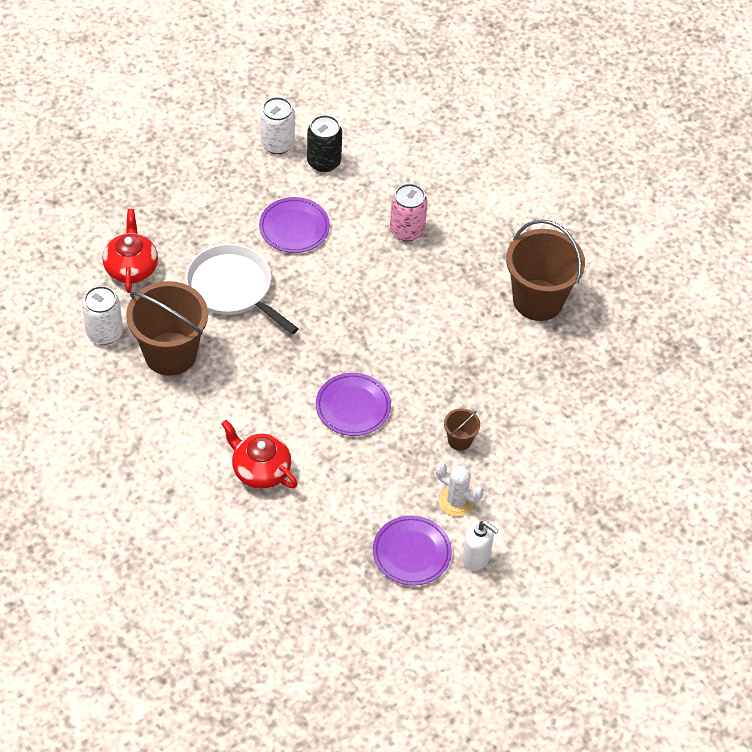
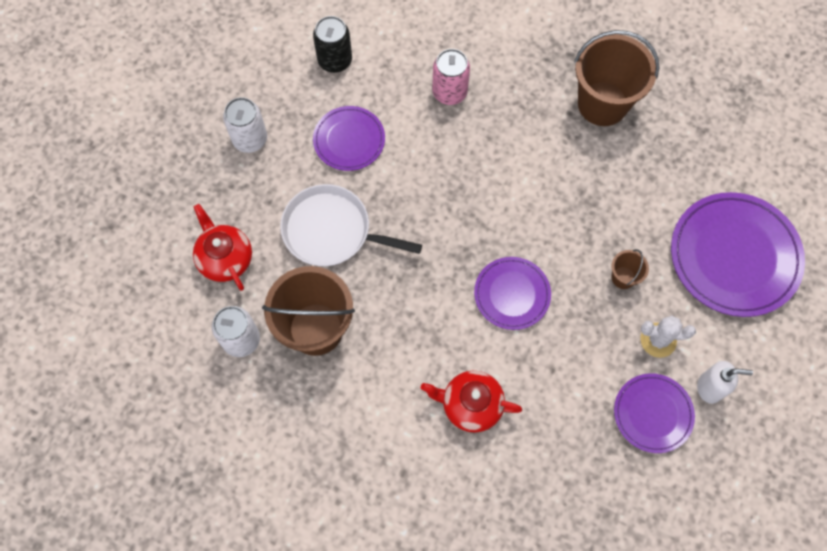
camera: 25 degrees left, 15 degrees up
(277, 144) = (282, 63): white can -> white can (250, 139)
(572, 471) = (734, 256): none -> purple plate

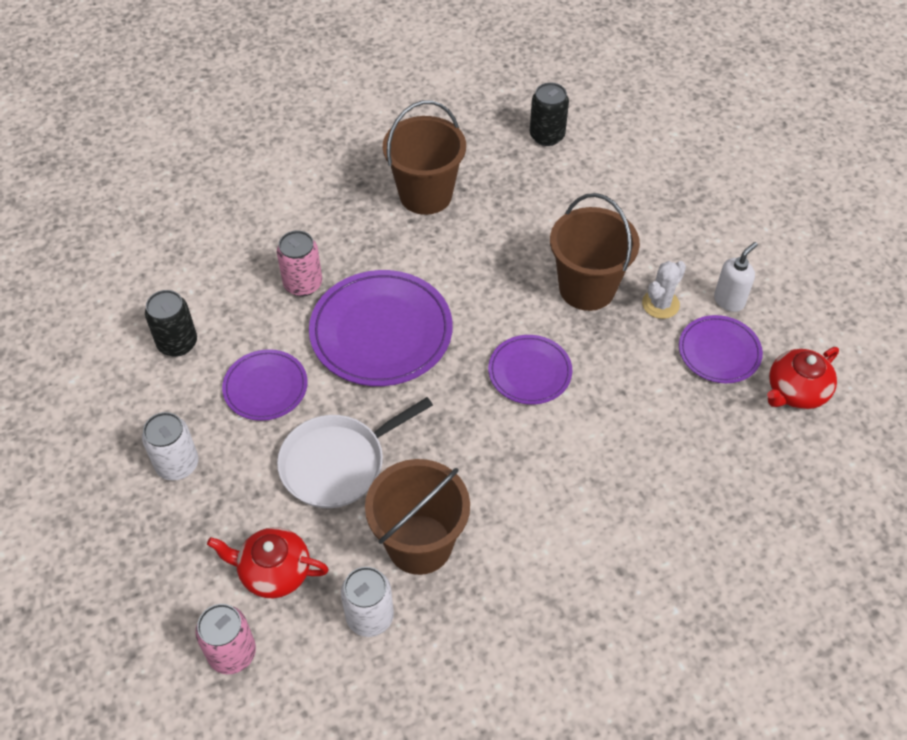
camera: 50 degrees left, 15 degrees down
(155, 280) = (232, 653): none -> pink can
(470, 405) = (601, 473): red teapot -> red teapot (796, 391)
(623, 277) = (587, 288): brown bucket -> brown bucket, size x2.25
(734, 256) = (635, 209): purple plate -> purple plate (381, 332)
(744, 139) = (547, 136): none -> black can

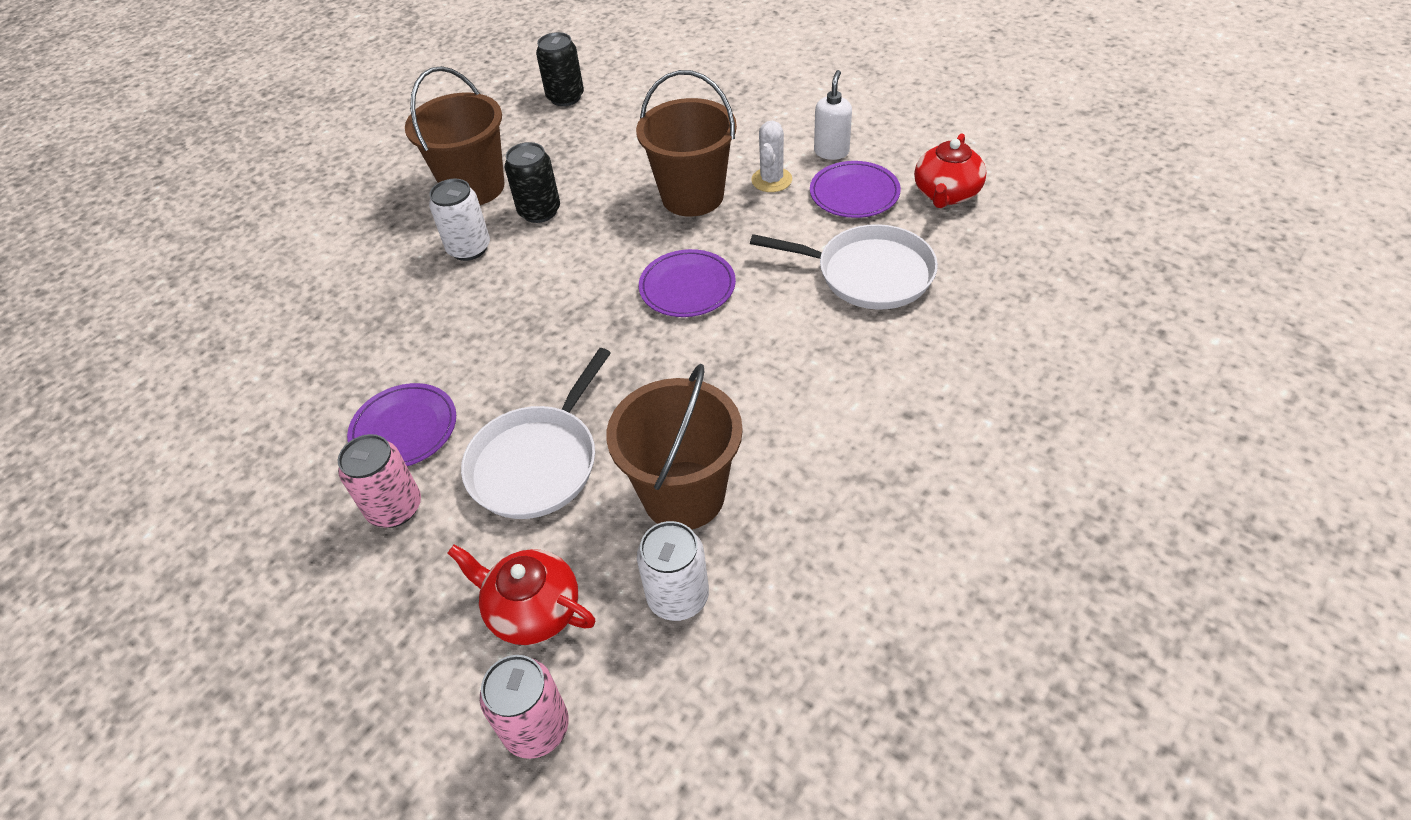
camera: 25 degrees left, 5 degrees down
(177, 343) = (268, 434): black can -> black can (539, 211)
(177, 464) = (340, 557): white can -> white can (469, 248)
(274, 572) = (532, 610): red teapot -> red teapot turned 45 degrees clockwise
(303, 284) = (388, 315): pink can -> pink can (395, 508)
(381, 332) = (505, 320): purple plate -> none
(677, 434) = (869, 274): none -> white pan

